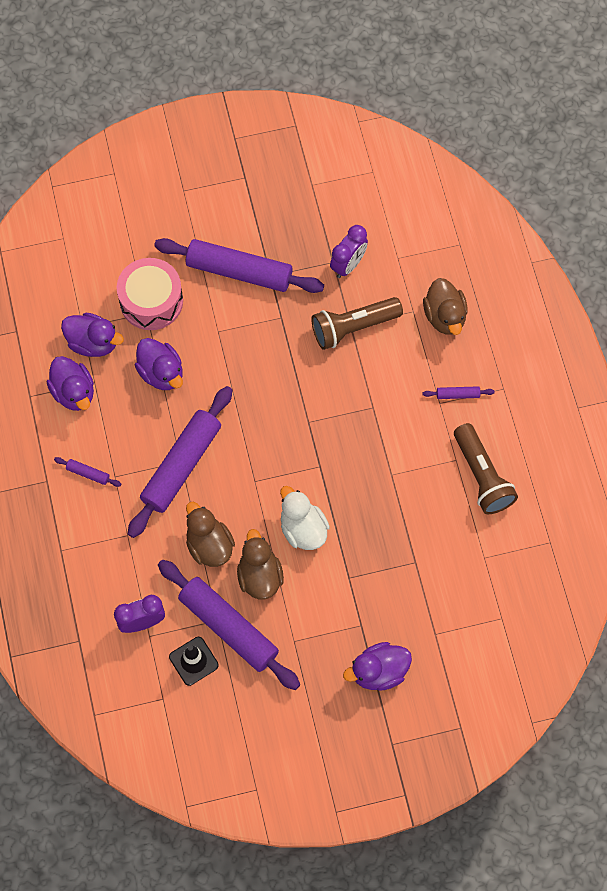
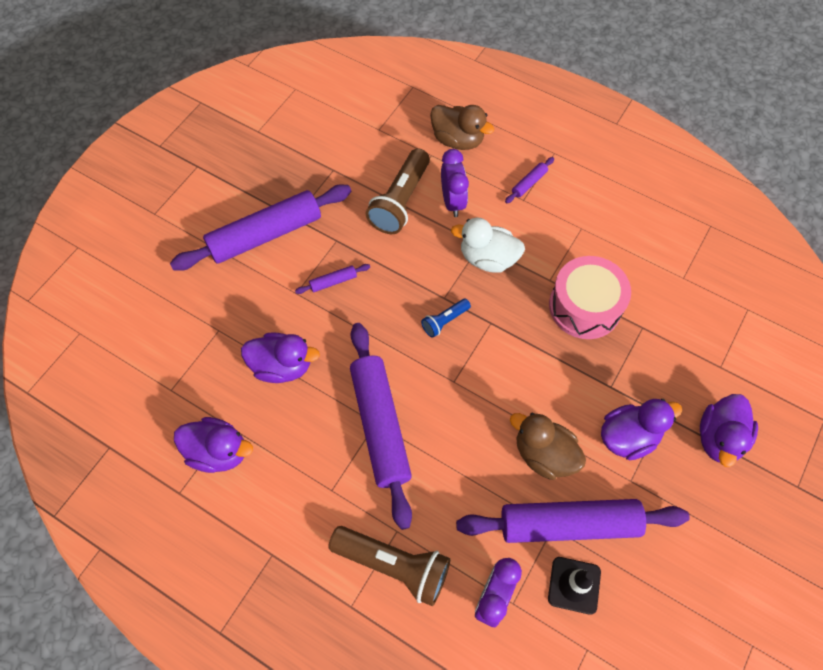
camera: 45 degrees left, 5 degrees down
(88, 473) = (304, 510): purple rolling pin -> purple rolling pin (333, 281)
(93, 342) = (194, 394): purple duck -> purple duck (628, 437)
(151, 301) = (213, 317): pink drum -> pink drum (584, 306)
(209, 545) = (475, 469): brown duck -> none
(291, 438) = (445, 321): none -> blue flashlight
(303, 529) = (533, 383): white duck -> white duck (487, 258)
(348, 265) = (347, 162): purple clock -> purple clock (452, 202)
(482, 476) = (612, 223): brown flashlight -> brown flashlight (393, 565)

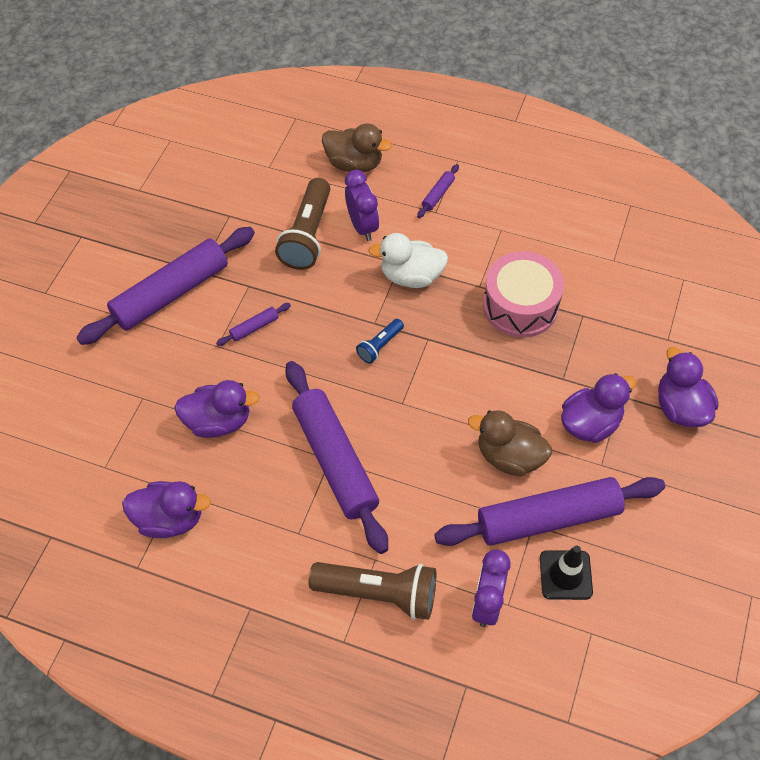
camera: 10 degrees left, 5 degrees down
(719, 438) = (680, 407): purple duck -> purple duck turned 150 degrees clockwise

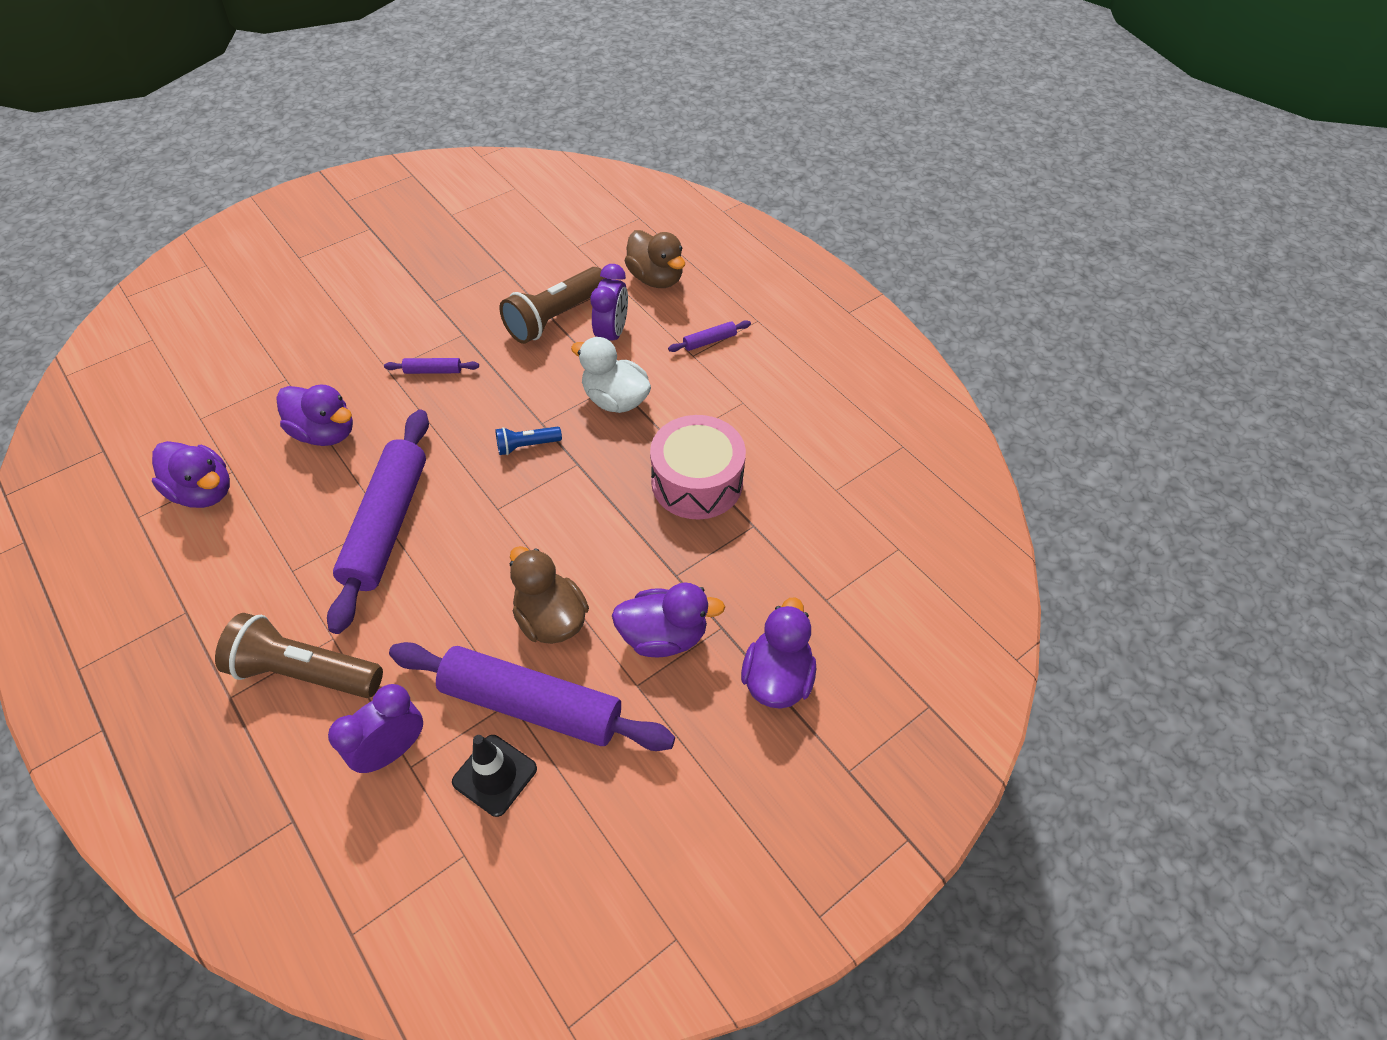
camera: 30 degrees right, 5 degrees down
(171, 293) = (394, 307): purple rolling pin -> none
(379, 593) = (305, 672): brown flashlight -> brown flashlight turned 150 degrees clockwise

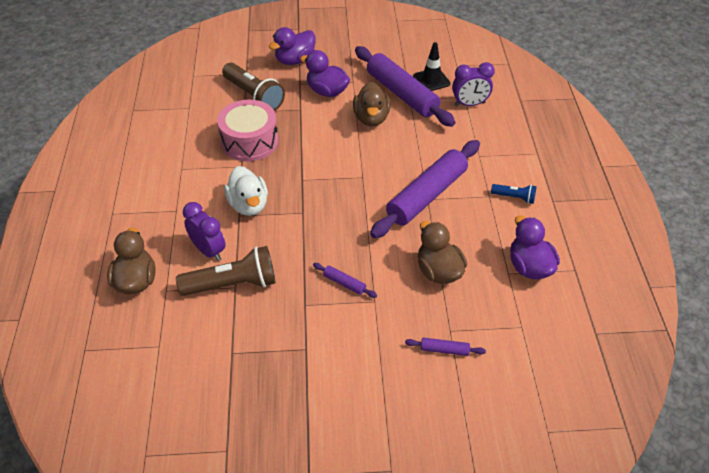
camera: 145 degrees left, 5 degrees down
(305, 672) = (498, 147): brown flashlight -> brown flashlight (254, 96)
(325, 433) = (438, 271): purple duck -> brown duck
(527, 446) = (321, 202): blue flashlight -> blue flashlight (514, 197)
(612, 334) = (209, 250): purple clock -> purple clock turned 90 degrees clockwise
(709, 341) = (156, 214): purple rolling pin -> purple rolling pin (444, 350)

